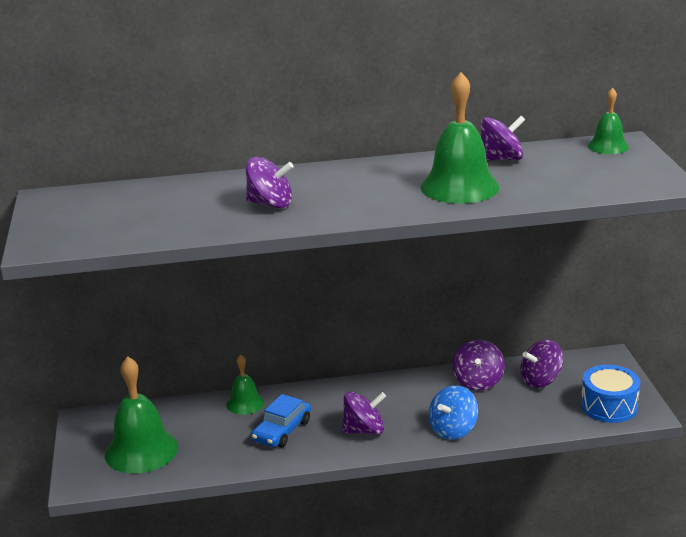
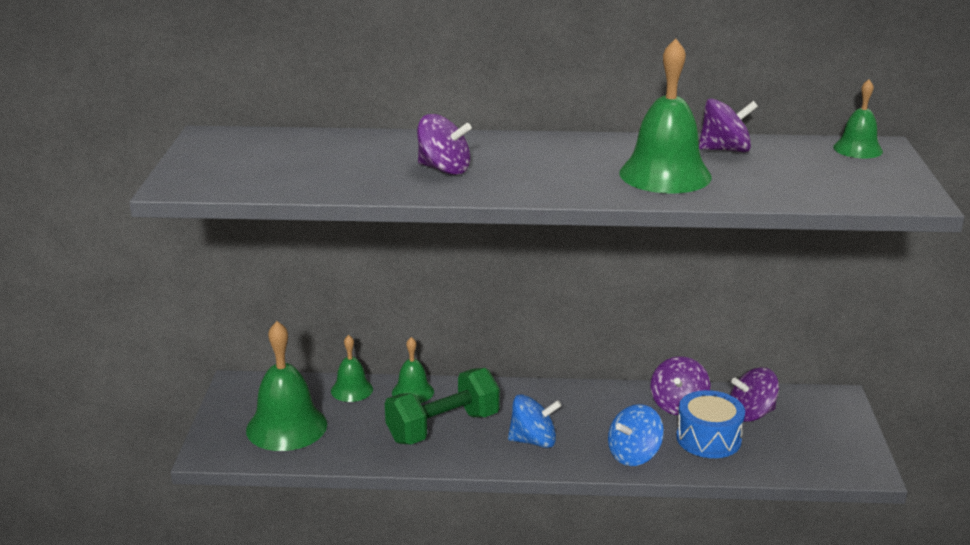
camera: 10 degrees right, 0 degrees up
(189, 409) = (351, 390): none -> green bell
(282, 431) = (443, 428): blue car -> green dumbbell
(364, 430) = (533, 441): purple spinning top -> blue spinning top
(609, 406) = (824, 455): blue drum -> blue drum (708, 439)

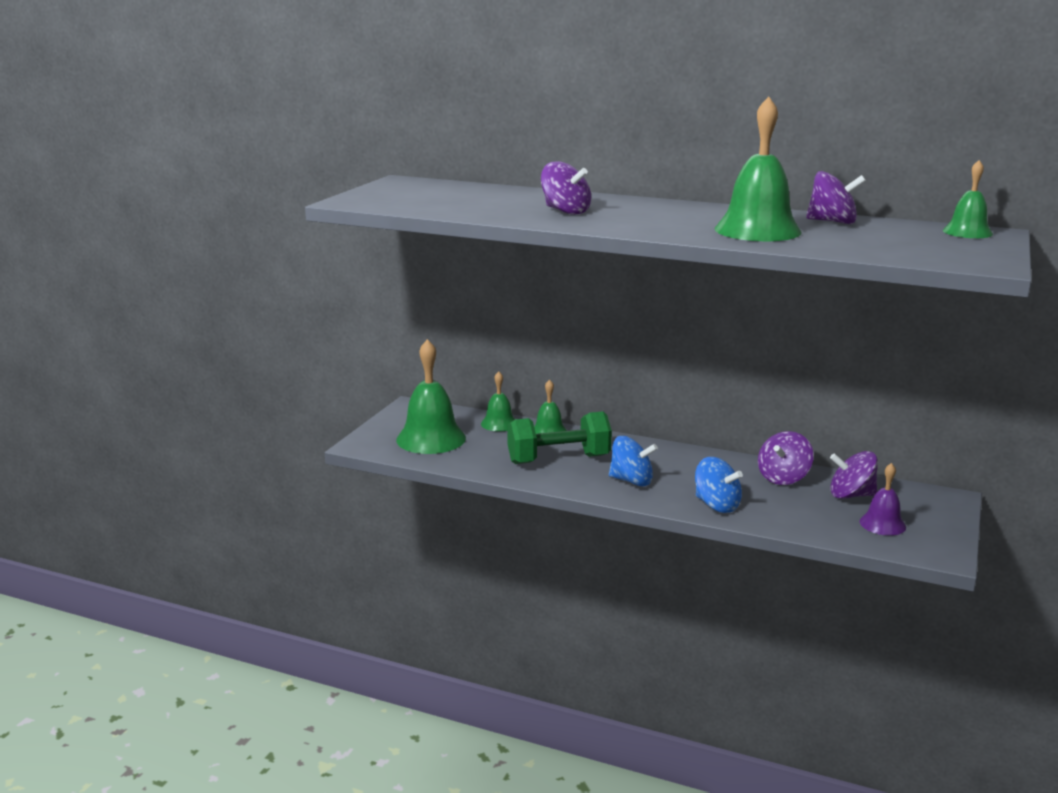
camera: 20 degrees right, 5 degrees down
(634, 455) = (716, 505): blue spinning top -> blue spinning top turned 120 degrees counterclockwise
(708, 439) = (796, 505): blue drum -> none
(797, 444) = (882, 524): none -> purple bell

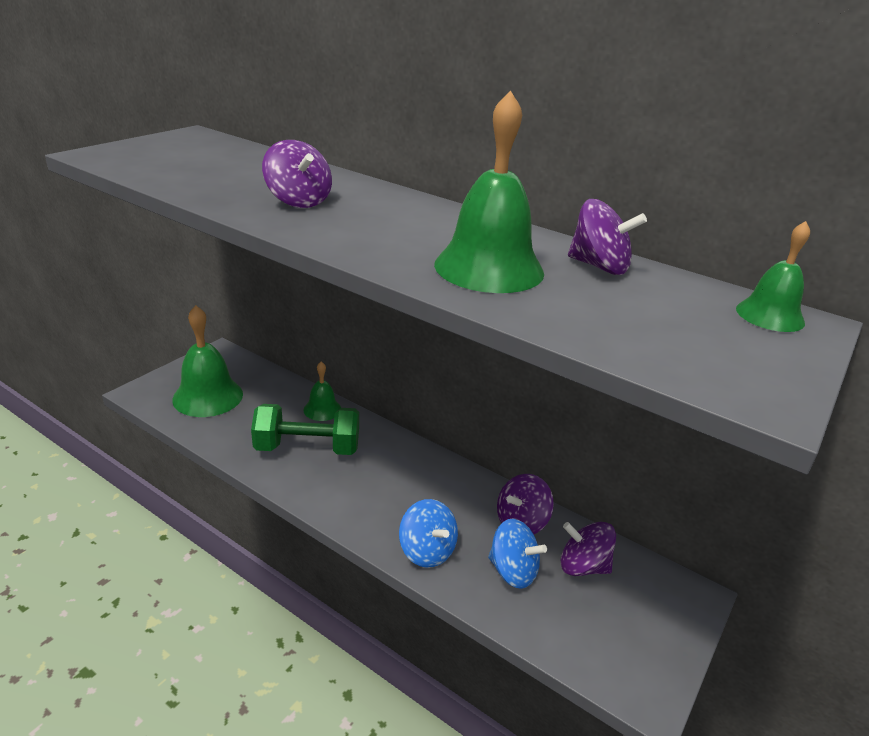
camera: 10 degrees right, 10 degrees up
(499, 423) = (284, 388): green bell -> none
(631, 481) = (360, 494): blue spinning top -> blue spinning top (513, 571)
(882, 524) = (597, 624): purple bell -> none

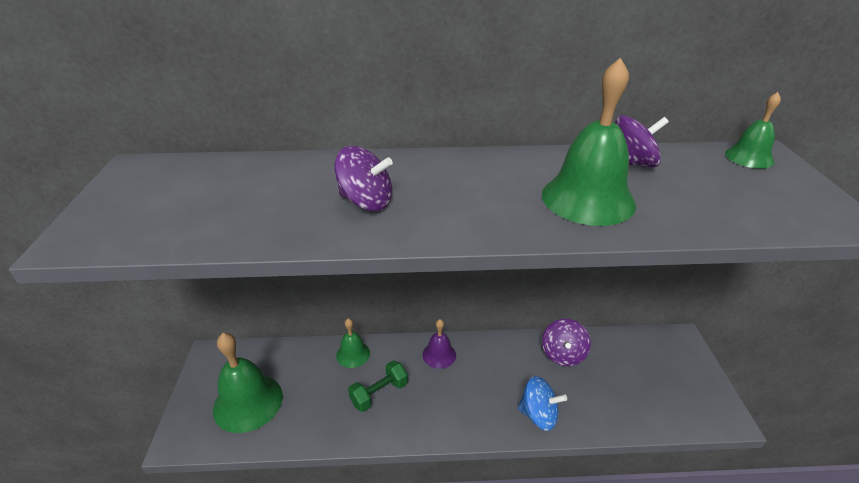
camera: 35 degrees left, 5 degrees up
(307, 448) = (379, 394): green dumbbell -> green dumbbell, size x0.63
(394, 451) = (439, 355): none -> purple bell
(513, 571) = (594, 391): blue spinning top -> none
(583, 566) = (621, 360): purple spinning top -> none

